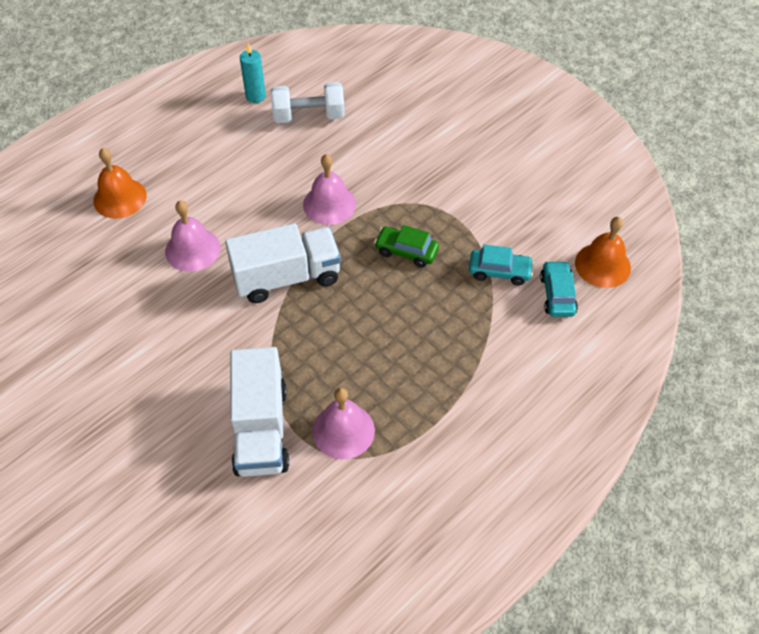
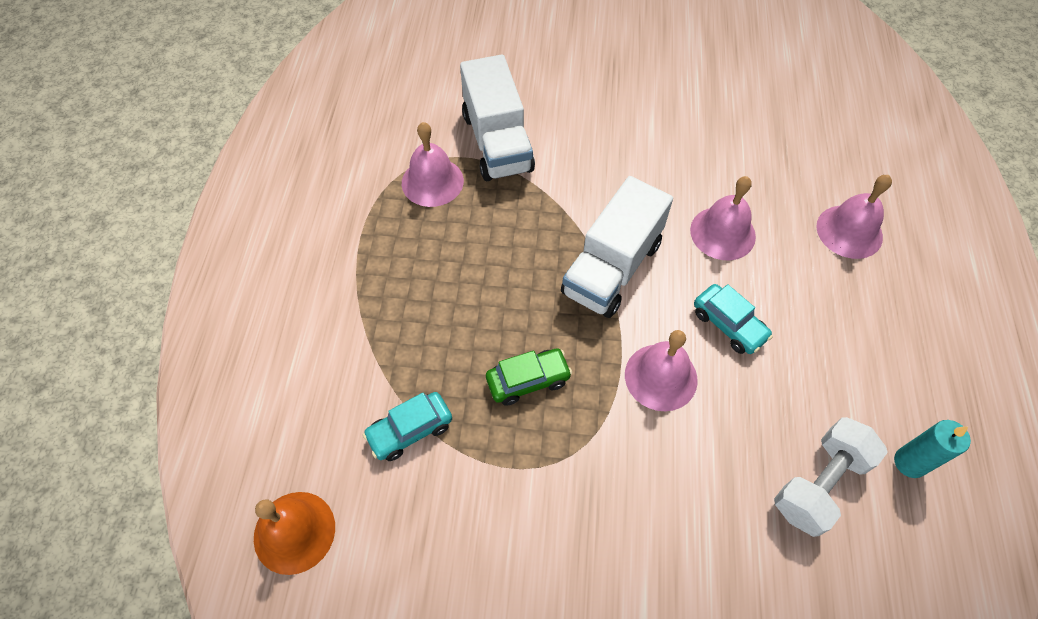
camera: 140 degrees right, 5 degrees up
(120, 198) = (849, 231): orange bell -> pink bell
(261, 429) = (497, 142): white truck -> white truck turned 150 degrees counterclockwise
(557, 295) = (326, 448): turquoise car -> turquoise car (729, 325)

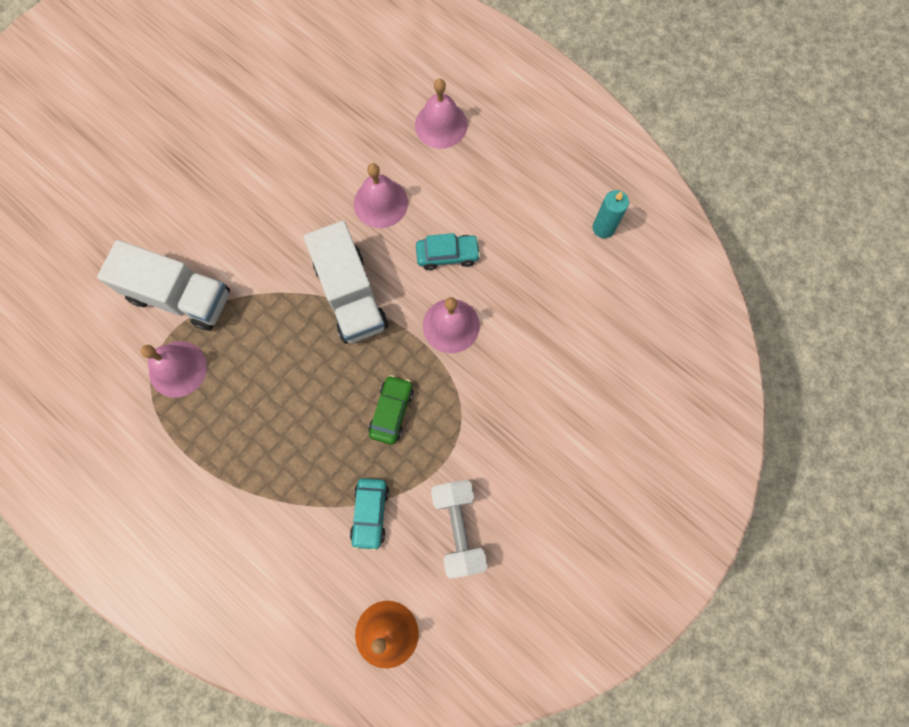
camera: 55 degrees left, 15 degrees up
(819, 483) = (580, 288): white dumbbell -> white dumbbell (458, 528)

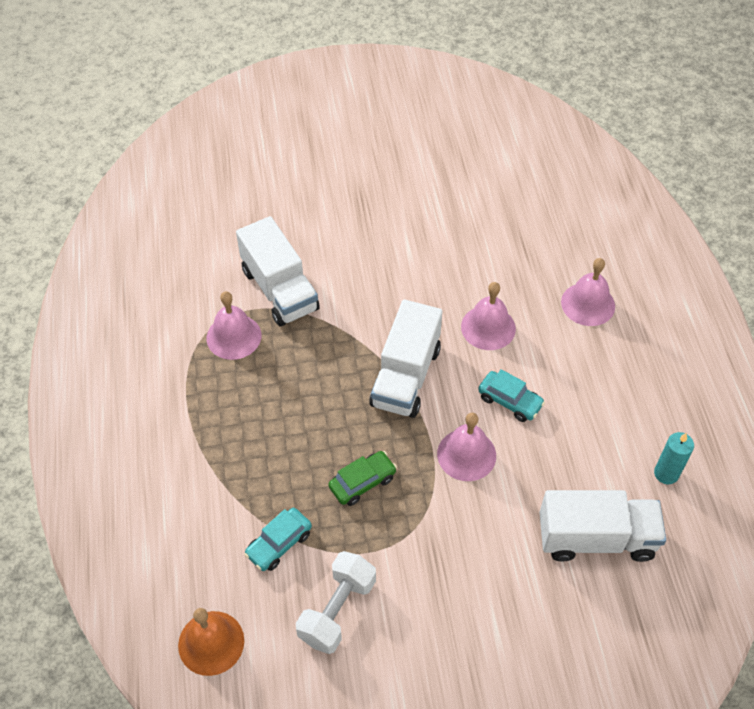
camera: 40 degrees right, 20 degrees down
(594, 319) = (596, 538): none -> white truck

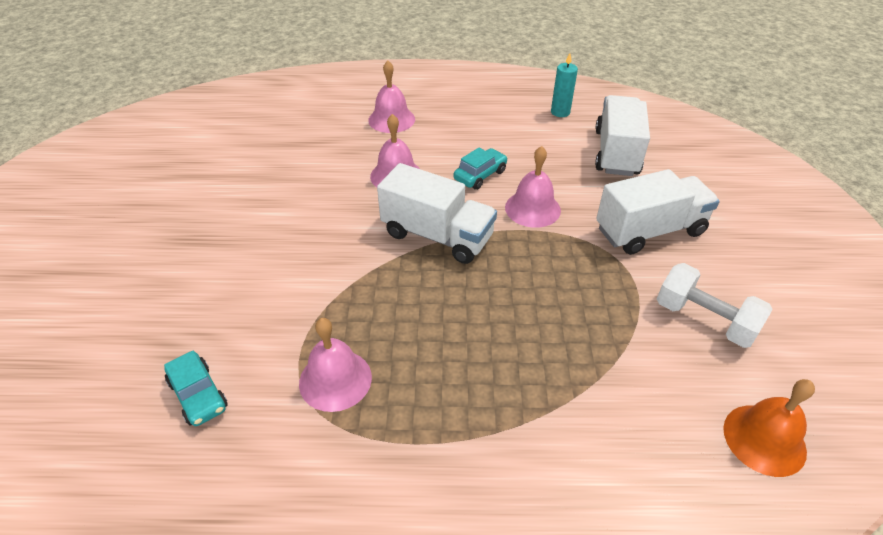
camera: 80 degrees left, 10 degrees down
(279, 290) = (282, 325): white truck -> white truck (650, 231)
(279, 544) = (632, 361): turquoise car -> turquoise car (198, 395)
(362, 482) = (558, 283): green car -> none

